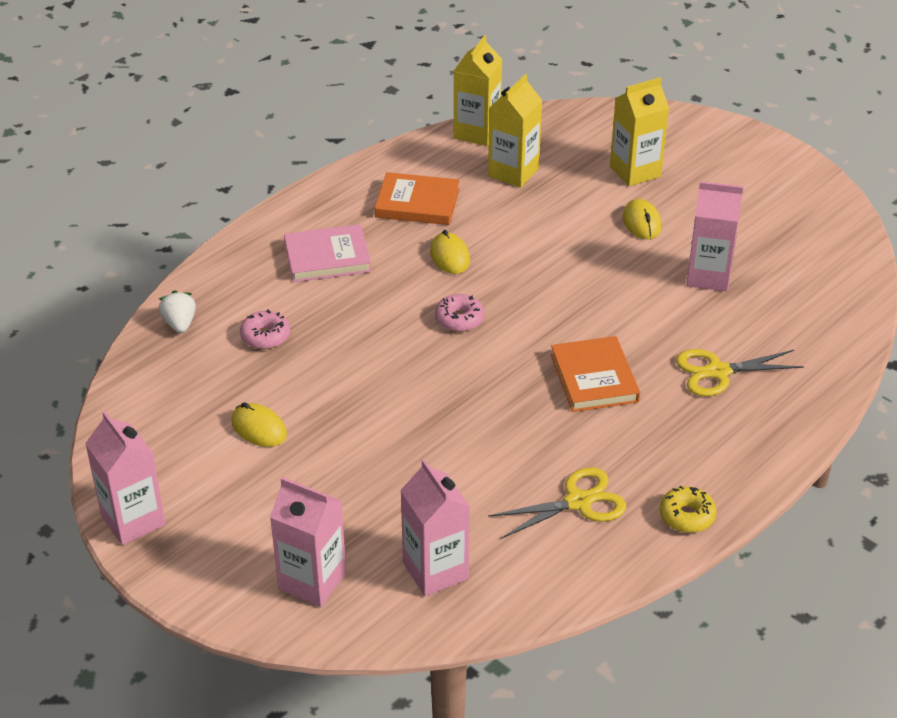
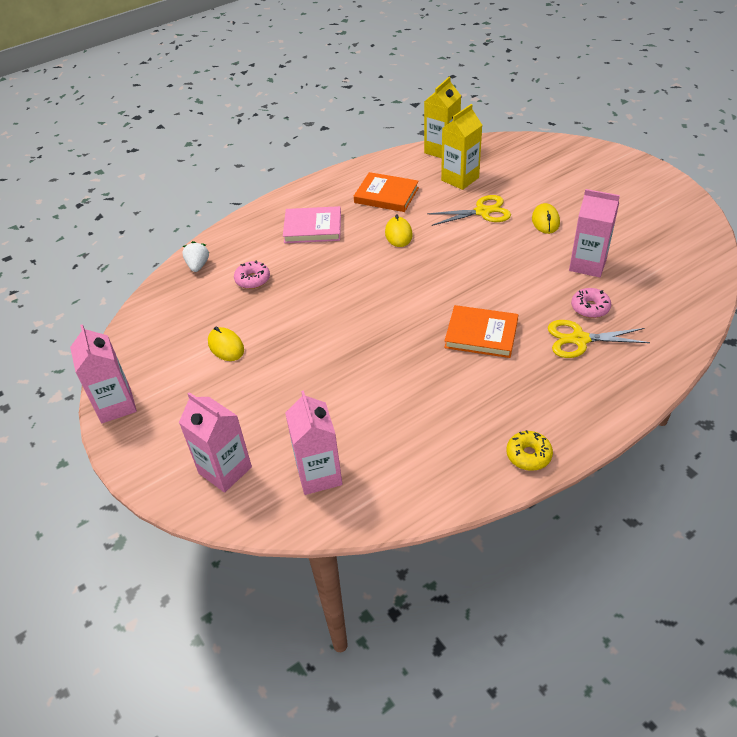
camera: 15 degrees right, 5 degrees up
(459, 319) = (392, 280): pink donut -> pink donut (590, 308)
(578, 502) = (444, 432): yellow scissors -> yellow scissors (482, 212)
(594, 378) = (481, 334): orange book -> orange book turned 75 degrees counterclockwise
(635, 171) = (549, 184): yellow carton -> none

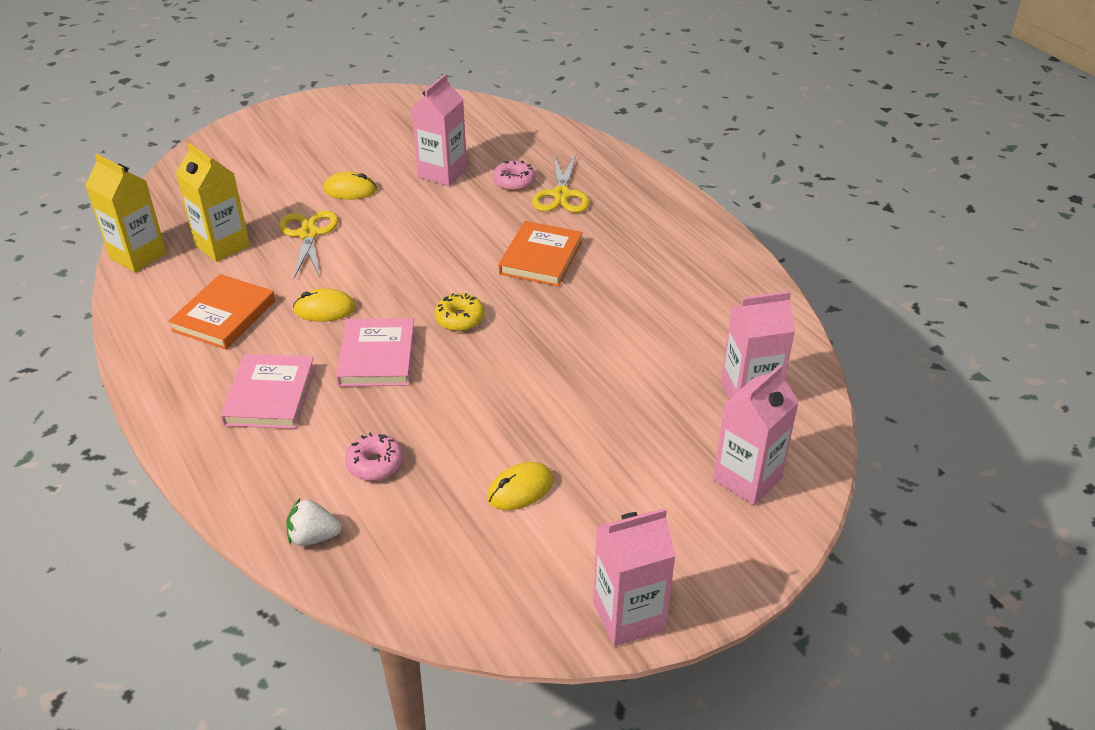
camera: 90 degrees left, 5 degrees down
(352, 265) = (377, 356): none -> pink book
(528, 455) = (718, 245): yellow donut -> yellow donut (460, 319)

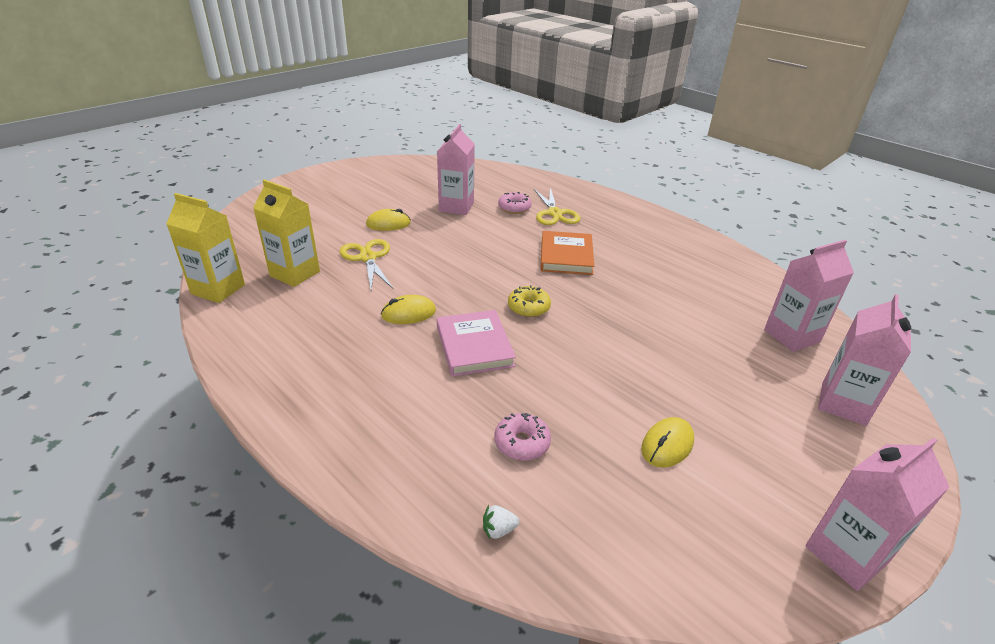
camera: 15 degrees left, 5 degrees down
(224, 316) = (318, 329): orange book -> none
(270, 395) = (391, 393): pink book -> none
(313, 537) = (498, 530): white strawberry -> white strawberry, size x0.65

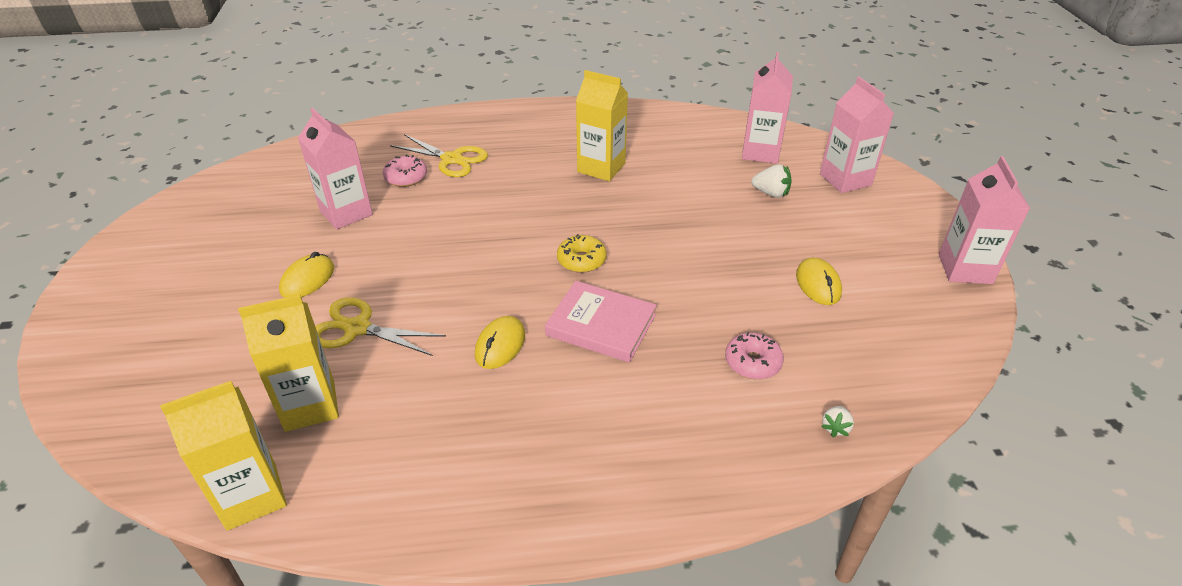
camera: 50 degrees left, 5 degrees up
(566, 256) = (531, 194): orange book -> none
(639, 270) = (601, 168): none -> yellow carton
(746, 365) = (771, 193): none -> white strawberry

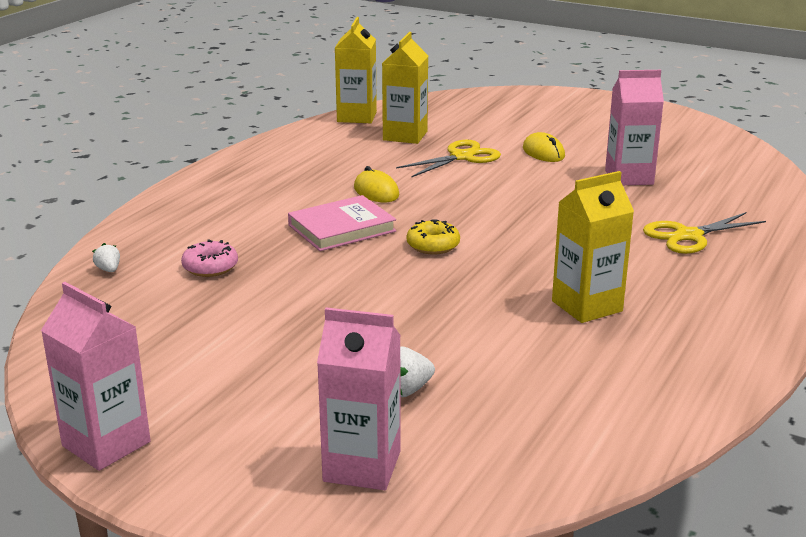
camera: 125 degrees right, 15 degrees down
(406, 177) = (670, 209): pink donut -> none
(760, 152) = (506, 432): pink carton -> none
(818, 284) = (234, 339): yellow mouse -> none

